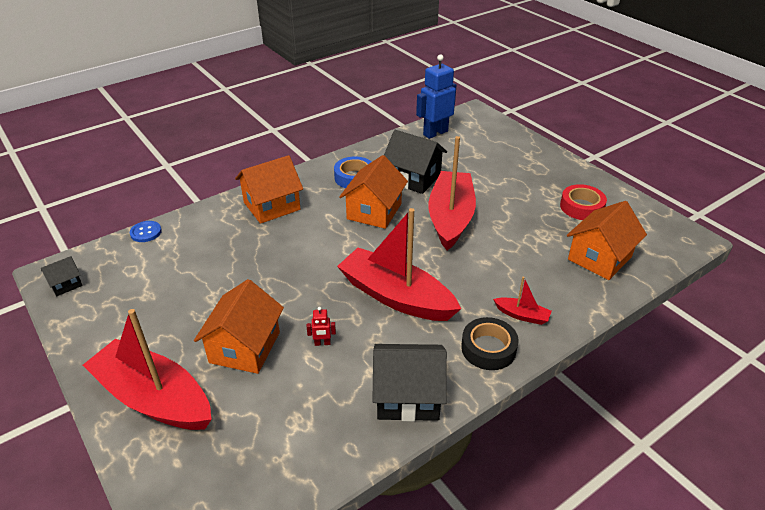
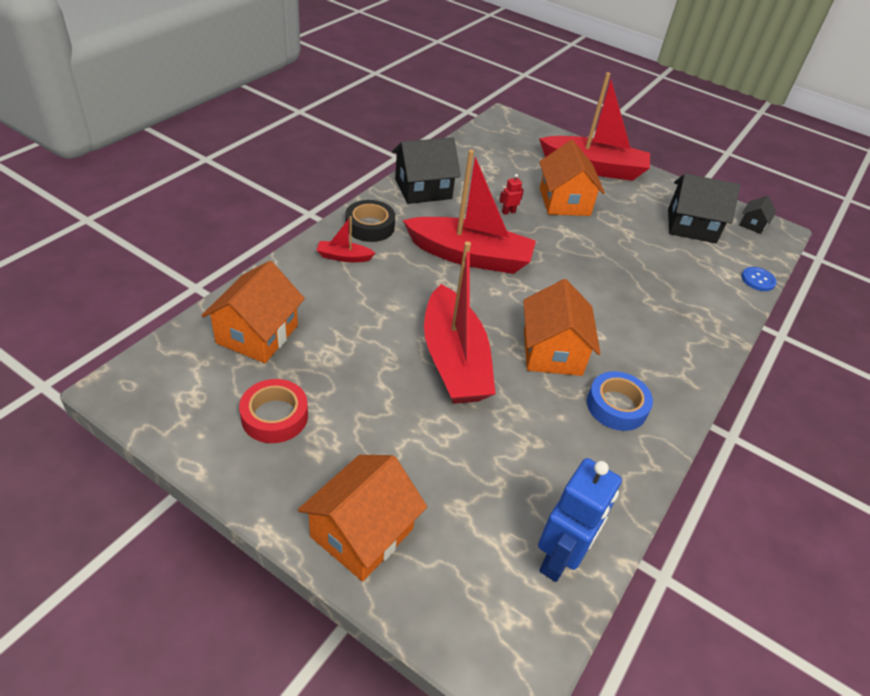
camera: 155 degrees right, 5 degrees up
(272, 206) = (674, 336): orange house -> orange house (362, 532)
(413, 178) = (536, 423): black house -> black house (691, 226)

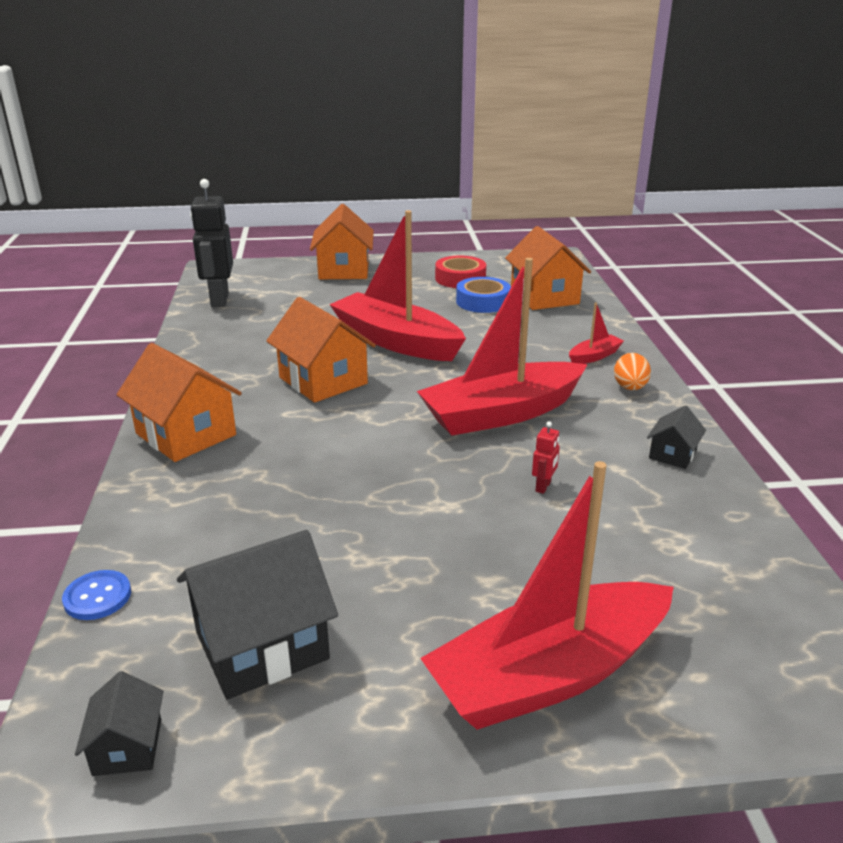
camera: 145 degrees right, 15 degrees down
(370, 226) = (630, 388): black tape -> orange egg
(423, 189) = (672, 454): black house -> black house, size x0.51
(559, 558) = (219, 300): blue robot -> black robot
(564, 202) = (502, 553): orange house -> orange house (186, 434)
(616, 406) = (231, 373): blue tape -> blue tape (483, 302)

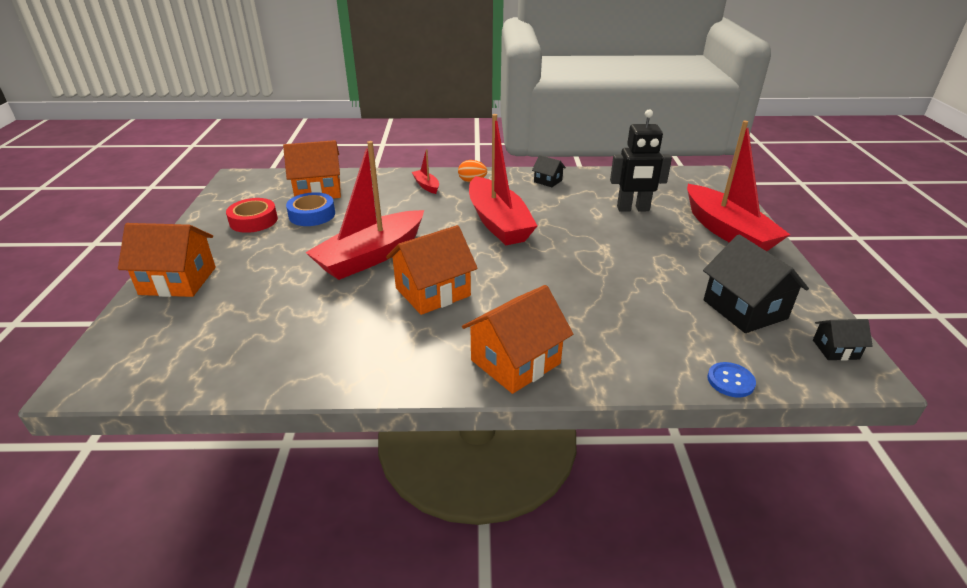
camera: 85 degrees left, 5 degrees up
(219, 300) = (203, 367): black robot -> black robot (633, 209)
(543, 487) = (581, 218): red robot -> none

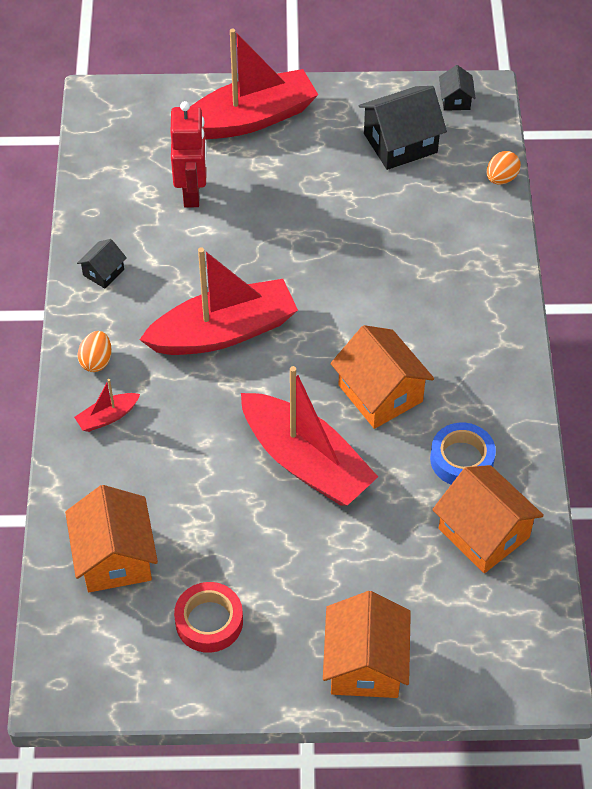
camera: 90 degrees left, 20 degrees up
(312, 215) = (193, 549): blue tape -> blue tape (462, 459)
(515, 362) = (489, 323): orange house -> orange house (483, 533)
(633, 209) = (192, 193): black robot -> red robot
(730, 381) = (501, 178): blue button -> orange egg

